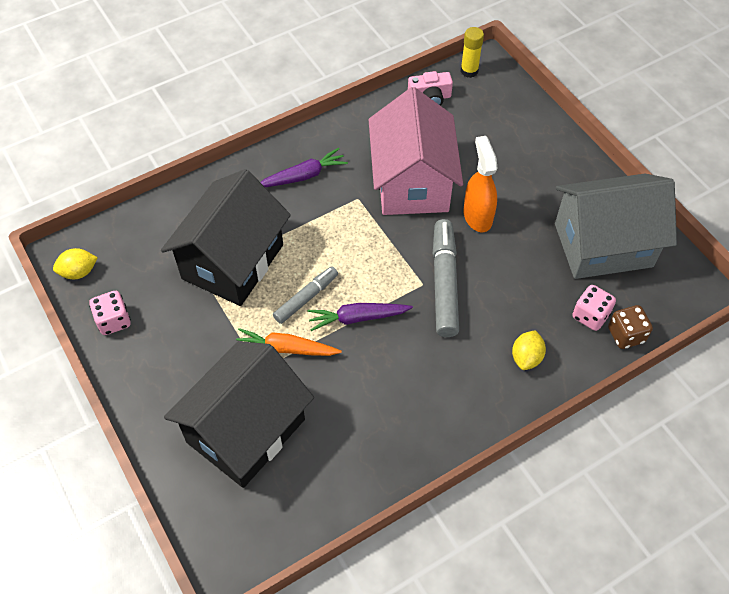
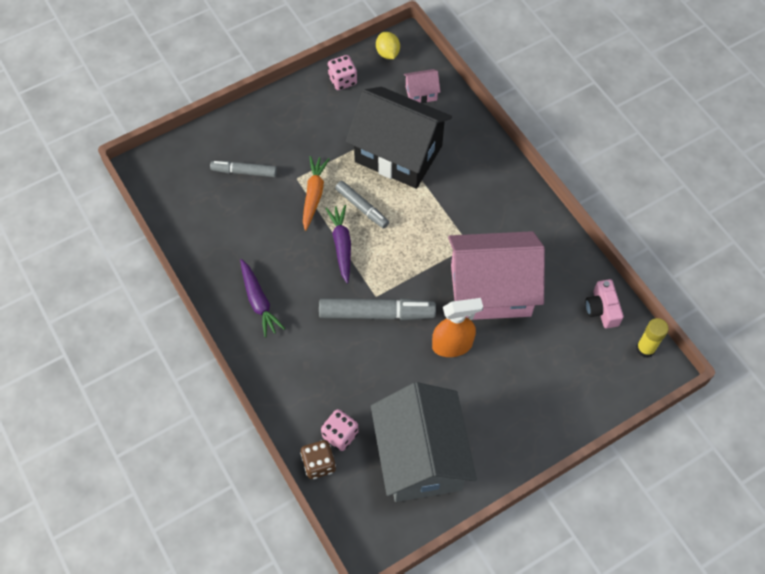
camera: 90 degrees right, 5 degrees up
(147, 238) = (421, 93): none -> pink house
(246, 431) = (244, 172): black house -> grey marker
(303, 176) = (493, 201): purple carrot -> purple carrot (259, 301)
(526, 357) = (299, 375): yellow lemon -> none

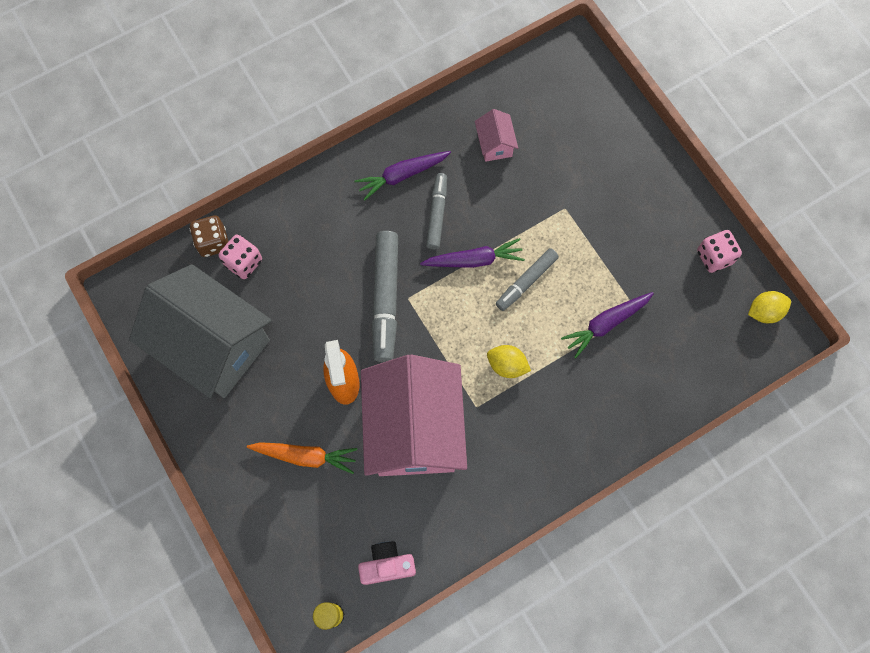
camera: 90 degrees right, 10 degrees up
(244, 172) = (571, 151): grey marker -> grey marker (437, 214)
(314, 195) = (542, 228): orange carrot -> orange carrot (305, 456)
(398, 154) = (606, 324): black house -> purple carrot
(421, 93) = (702, 353): pink house -> pink house (495, 144)
(421, 457) = (213, 345): grey house -> grey house turned 45 degrees clockwise
(434, 223) = (507, 365): none -> yellow lemon

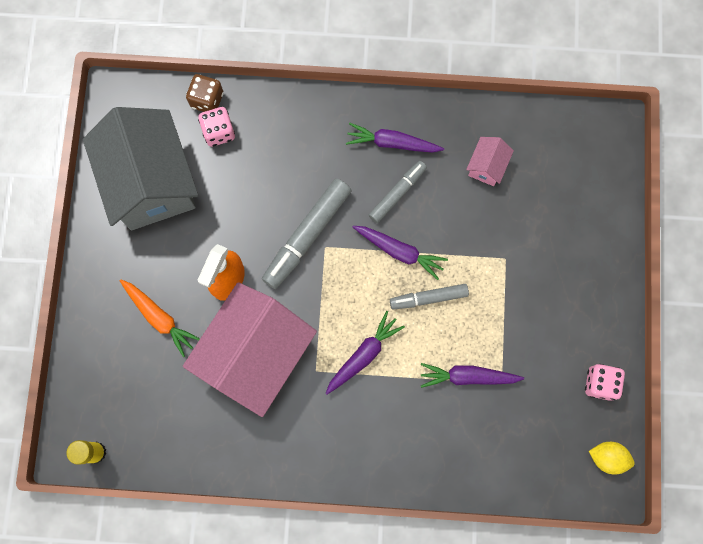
camera: 35 degrees right, 5 degrees up
(387, 565) = (161, 444): pink camera -> none
(507, 365) = (363, 355): yellow lemon -> purple carrot

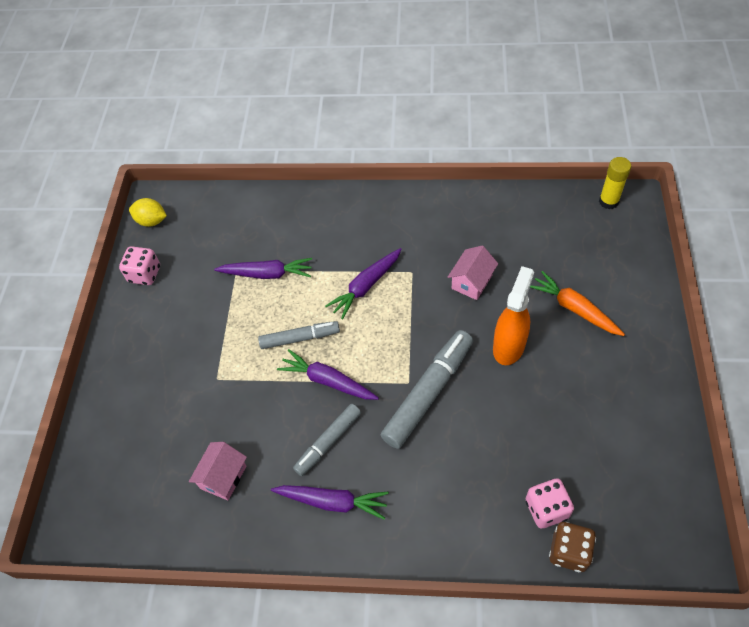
camera: 175 degrees left, 20 degrees down
(151, 182) = (616, 444): grey house -> none
(255, 354) = (471, 282): pink house -> pink house, size x0.41

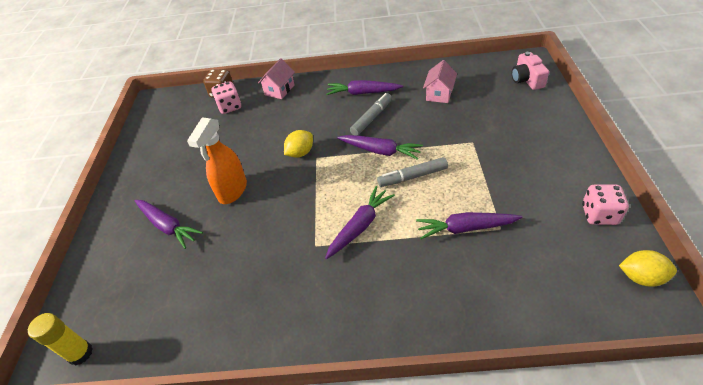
camera: 175 degrees right, 10 degrees down
(94, 484) = (526, 80): none -> pink camera
(428, 393) = (300, 153): grey marker -> yellow lemon
(471, 282) = (256, 241): pink house -> pink house (279, 90)
(574, 309) = (168, 226): orange carrot -> purple carrot

